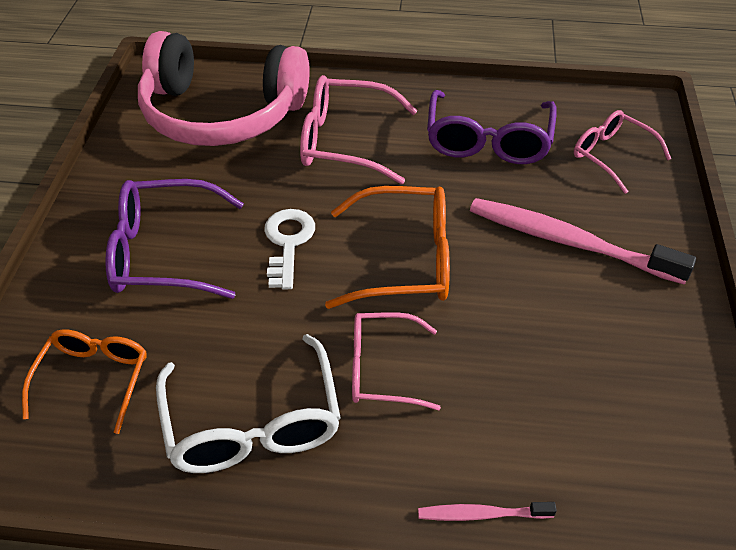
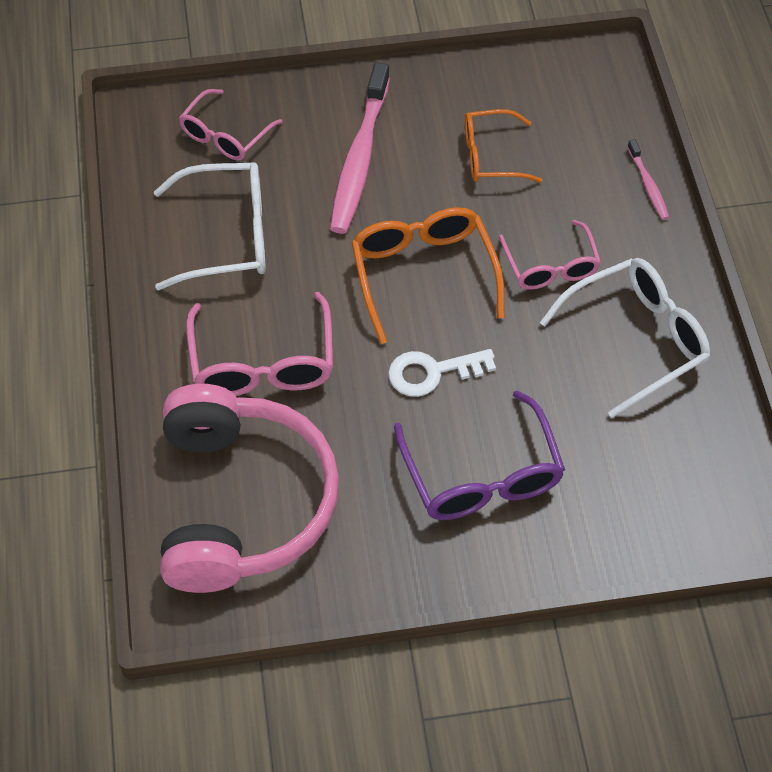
camera: 105 degrees left, 10 degrees up
(93, 380) = (645, 470): orange glasses -> orange glasses (491, 156)
(488, 140) = (226, 236): purple glasses -> white glasses

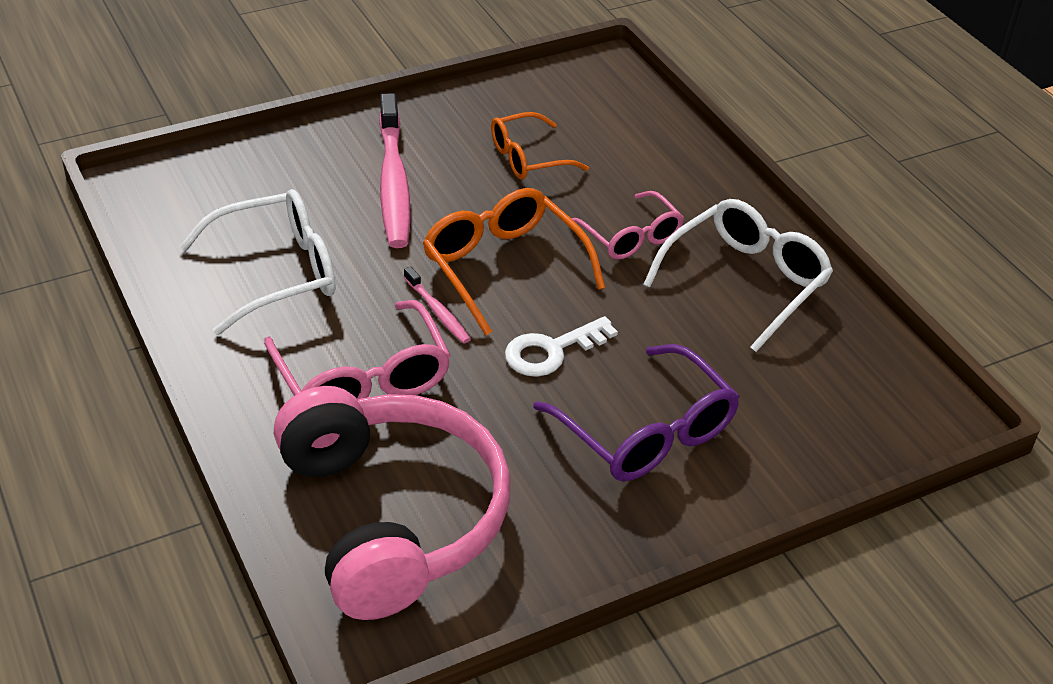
camera: 20 degrees left, 15 degrees down
(226, 135) = (240, 186): pink glasses -> none
(648, 185) = (693, 155): pink toothbrush -> pink toothbrush (438, 311)

